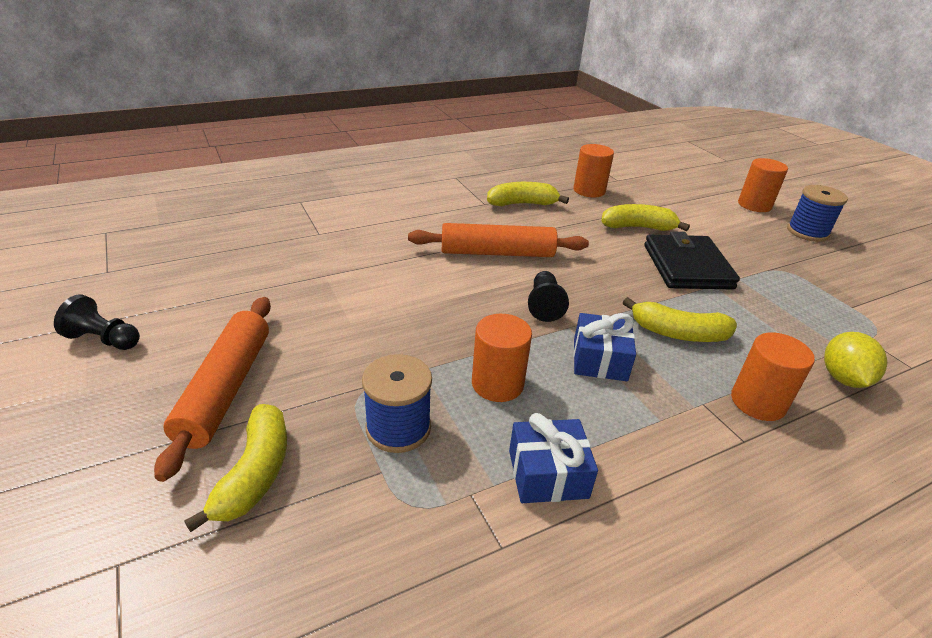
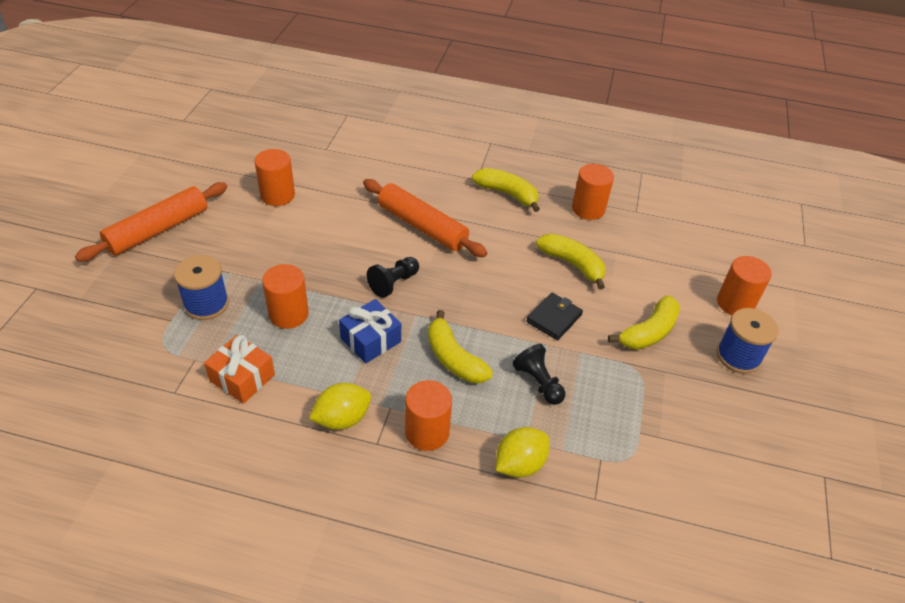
camera: 40 degrees right, 10 degrees up
(104, 339) = (138, 167): black pawn -> black pawn (538, 382)
(255, 473) = (121, 283): yellow banana -> yellow banana (649, 332)
(326, 289) = (277, 195): none -> orange cylinder
(548, 474) = (242, 377): blue gift -> orange gift
(687, 266) = (554, 318): black wallet -> black wallet, size x0.57
(688, 442) = (342, 419): none -> yellow lemon

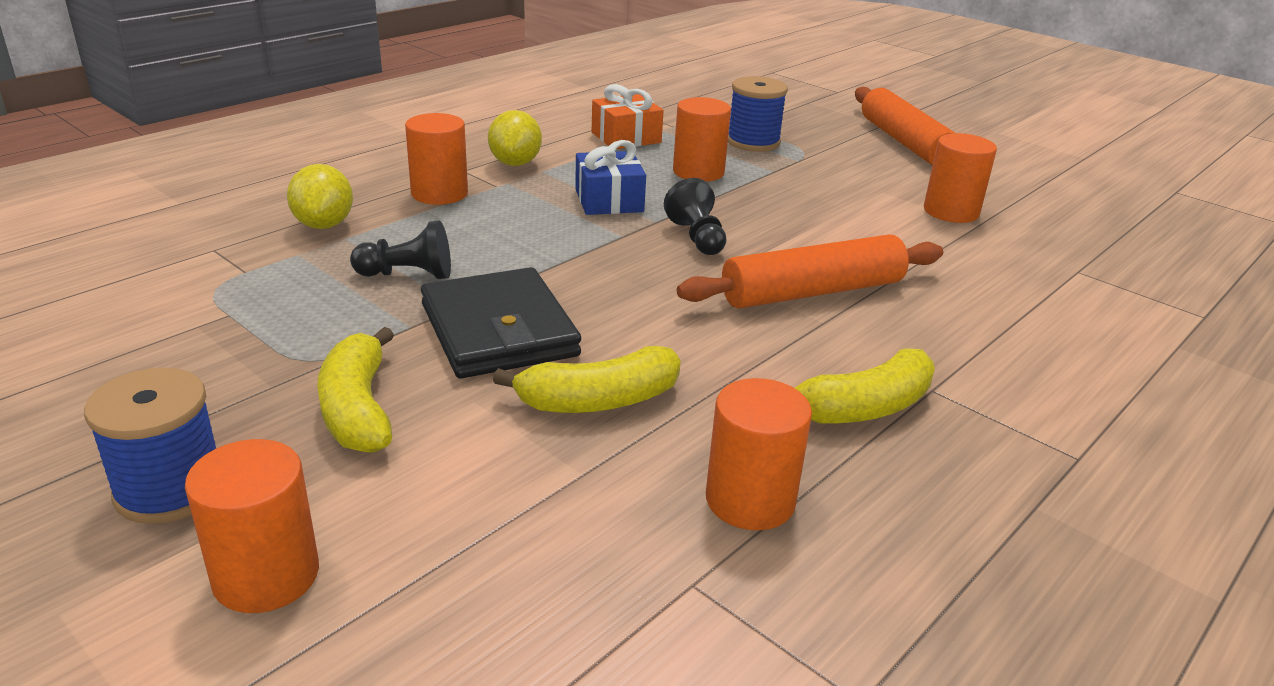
camera: 120 degrees right, 15 degrees down
(453, 358) = (520, 236): yellow banana -> none
(554, 318) = (498, 330): black wallet -> black wallet, size x1.74

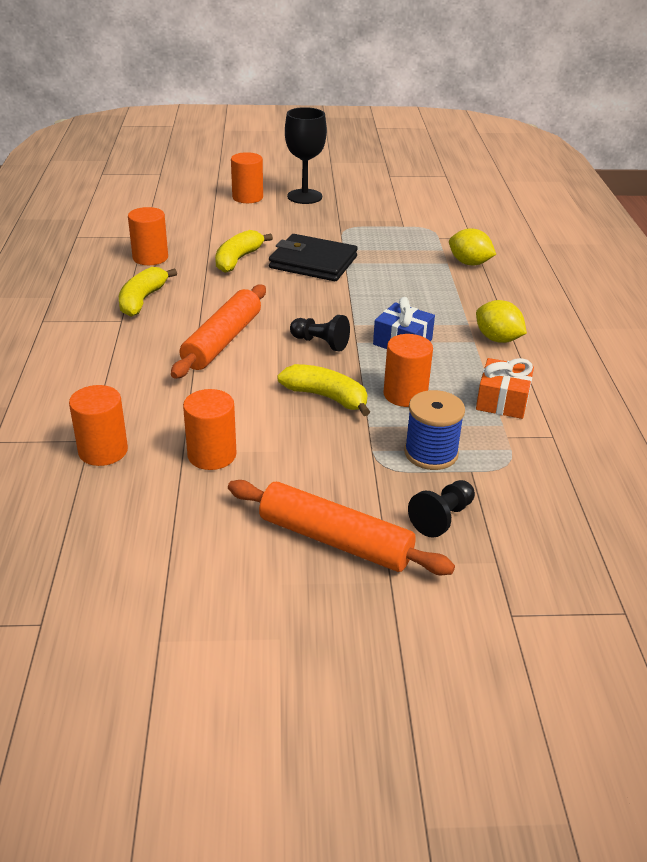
camera: 135 degrees right, 5 degrees up
(170, 489) = (304, 196): blue spool -> black goblet
(358, 409) = (302, 226): yellow banana -> yellow banana (326, 397)
(408, 275) = (388, 263): black pawn -> black pawn (442, 518)
(439, 193) = (475, 300): orange cylinder -> orange cylinder (103, 451)

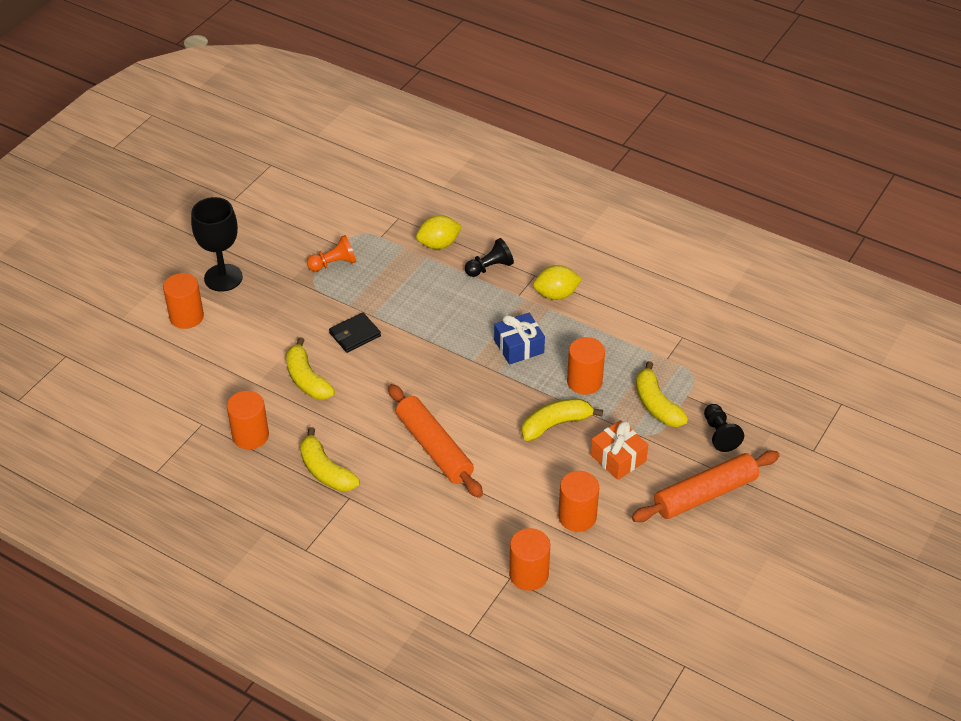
camera: 55 degrees left, 10 degrees up
(313, 262) = (355, 334): black wallet -> black wallet, size x0.57
(320, 343) = (483, 392): black pawn -> black pawn (489, 268)
(379, 229) = (334, 264): none -> orange pawn
(431, 453) = (656, 405): blue spool -> yellow banana
(502, 400) = (628, 337): orange gift -> orange gift (618, 458)

